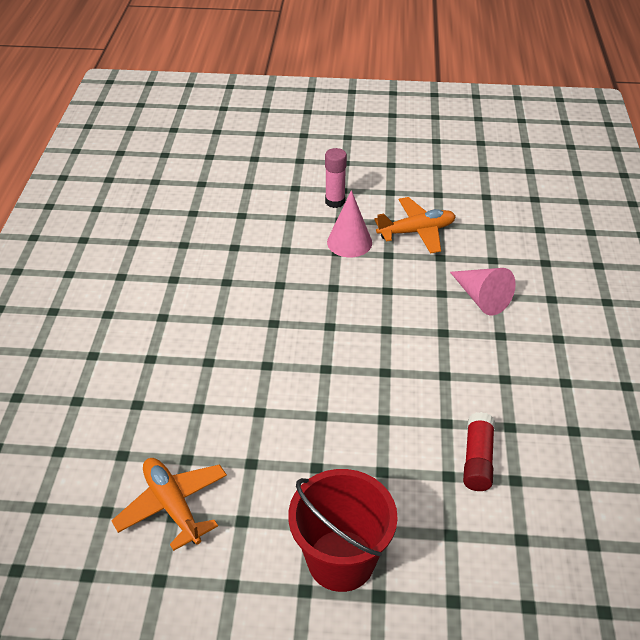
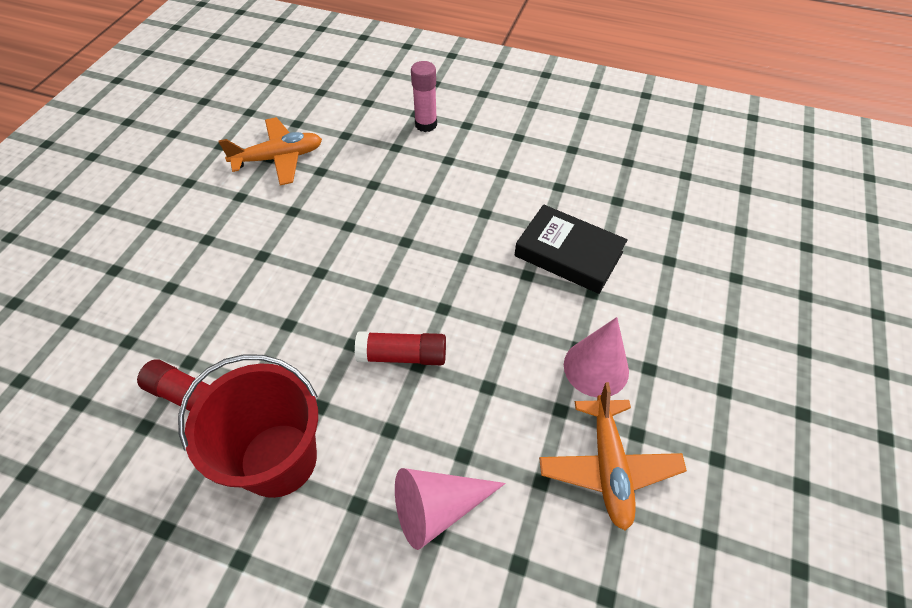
camera: 105 degrees right, 10 degrees up
(251, 265) = (568, 254): none -> black book
(335, 202) = (693, 372): pink glue stick -> pink glue stick (426, 124)
(341, 560) = (161, 252): red bucket -> red bucket (278, 459)
(382, 339) = (403, 356): none -> red glue stick

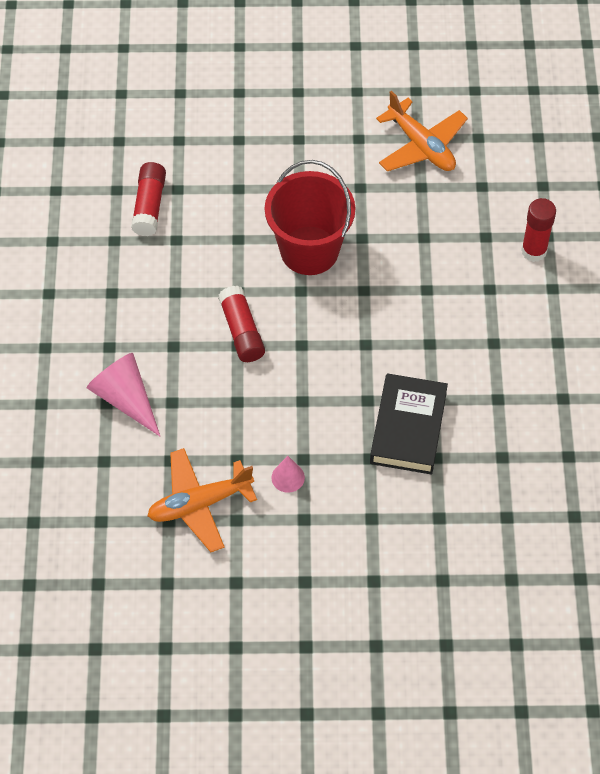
camera: 70 degrees right, 5 degrees up
(278, 459) = (124, 284): red bucket -> red bucket (309, 250)
(426, 124) = (534, 251): pink glue stick -> red glue stick
(596, 367) = (288, 477): pink cone -> pink cone, size x0.56

